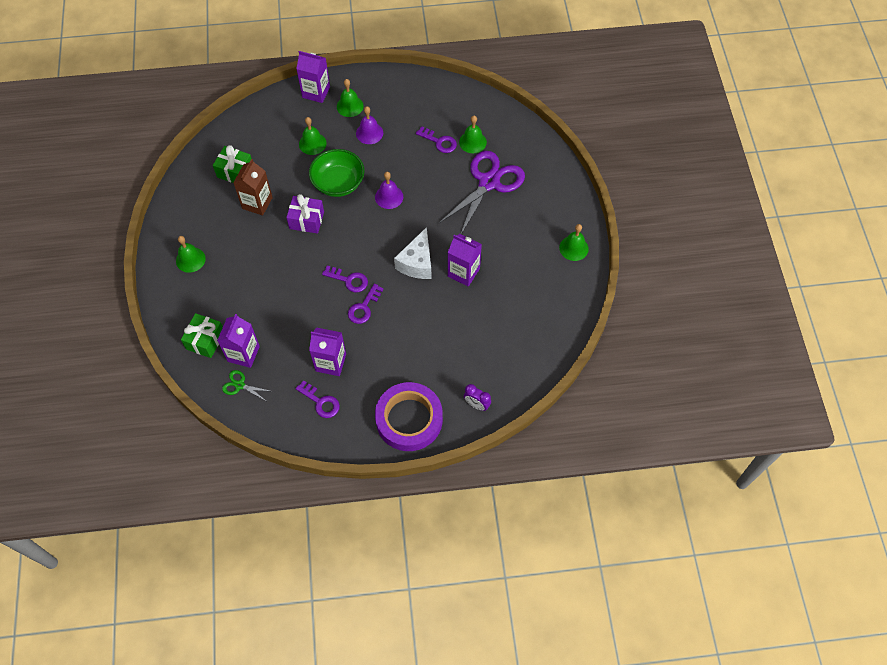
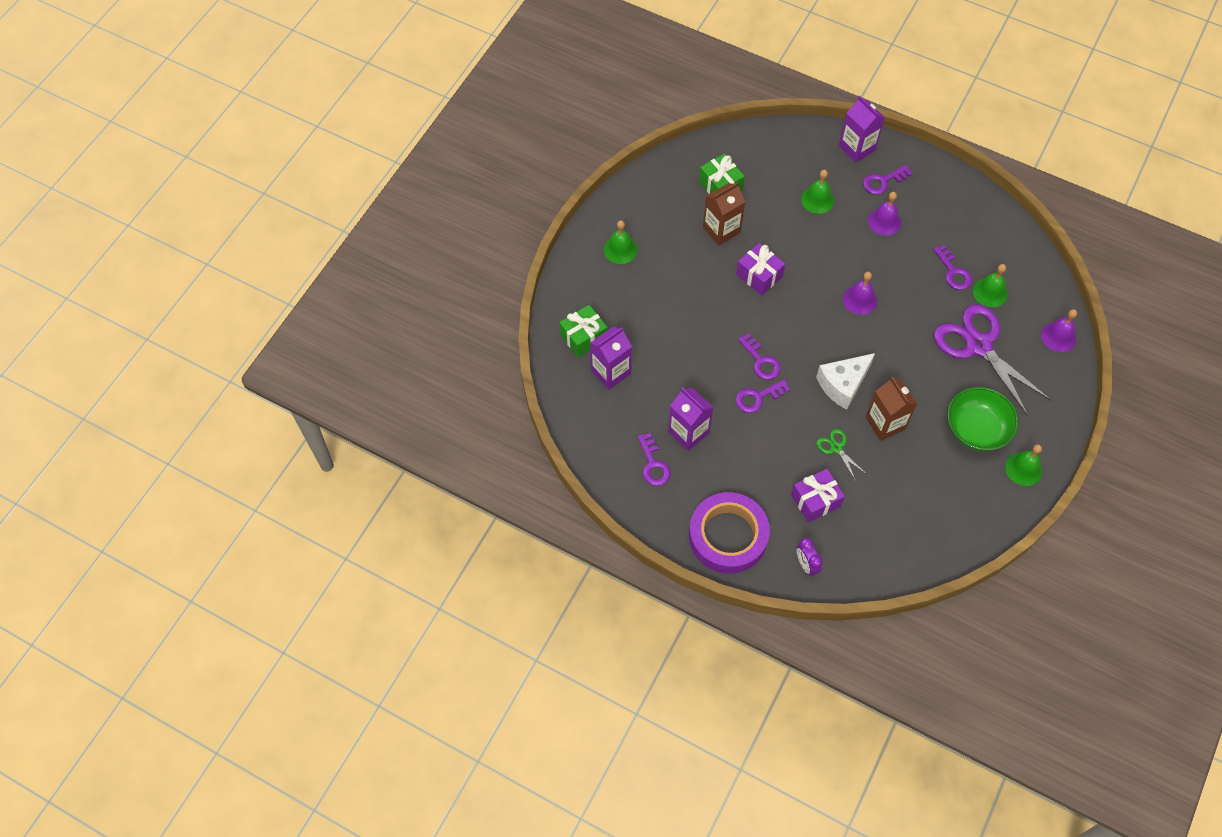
camera: 35 degrees right, 0 degrees up
(239, 385) = (587, 400): green scissors -> green scissors (836, 448)
(338, 183) = (816, 256): green bowl -> green bowl (976, 429)
(350, 106) = (882, 181): green bell -> purple key
(453, 355) = (815, 501): none -> purple gift
(463, 272) = (885, 423): purple carton -> brown carton
(489, 182) = (978, 345): purple scissors -> purple scissors turned 105 degrees counterclockwise
(536, 146) = (1058, 337): none -> purple bell

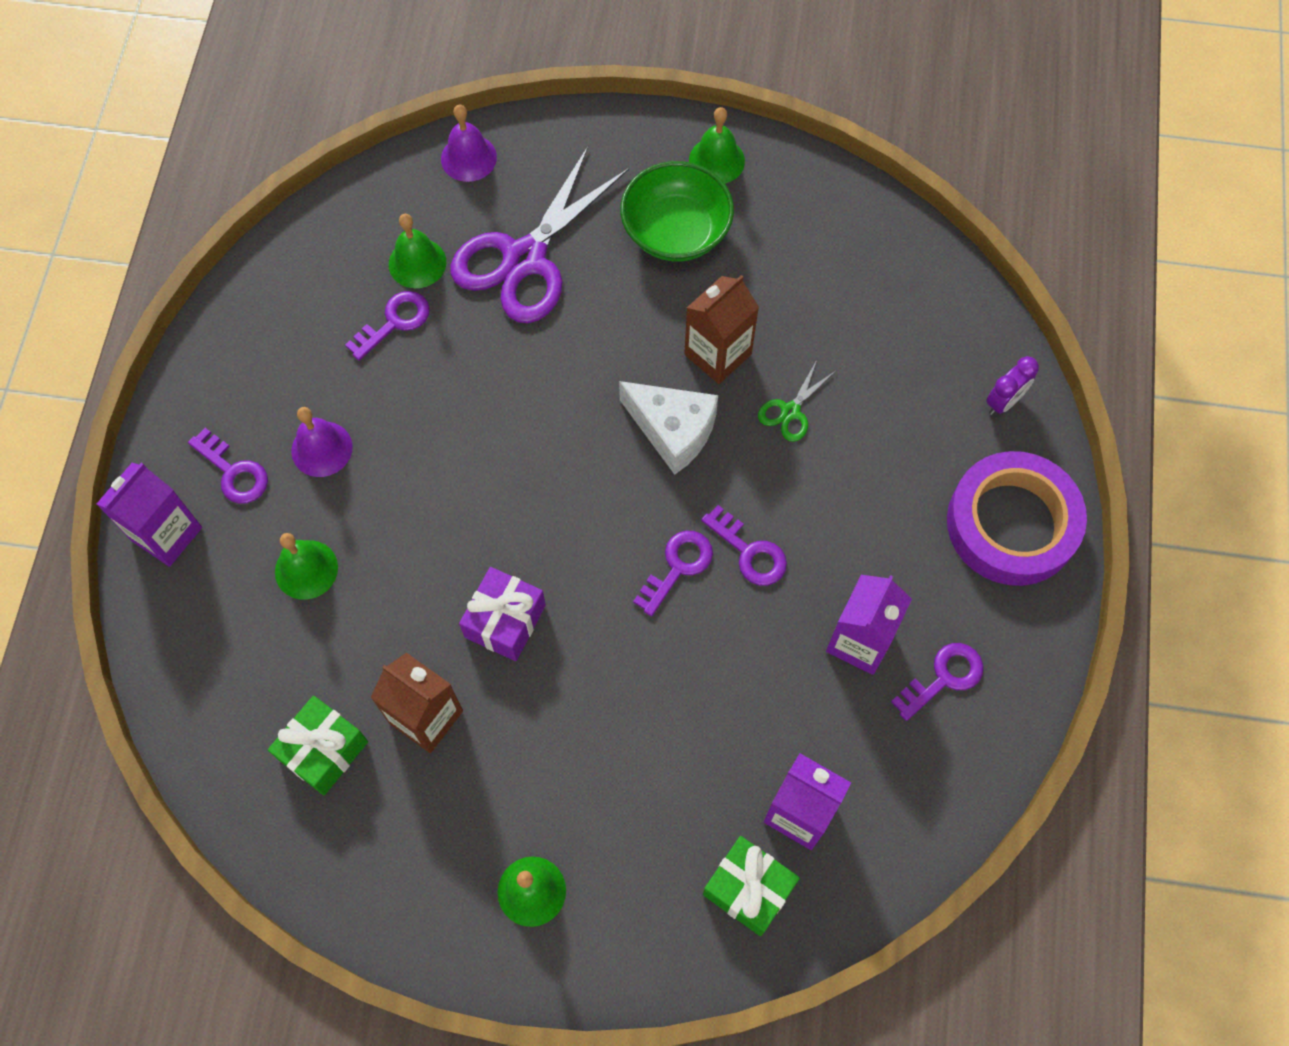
camera: 110 degrees left, 5 degrees up
(815, 501) = (894, 417): purple gift -> none
(860, 300) = (498, 447): purple bell -> none

